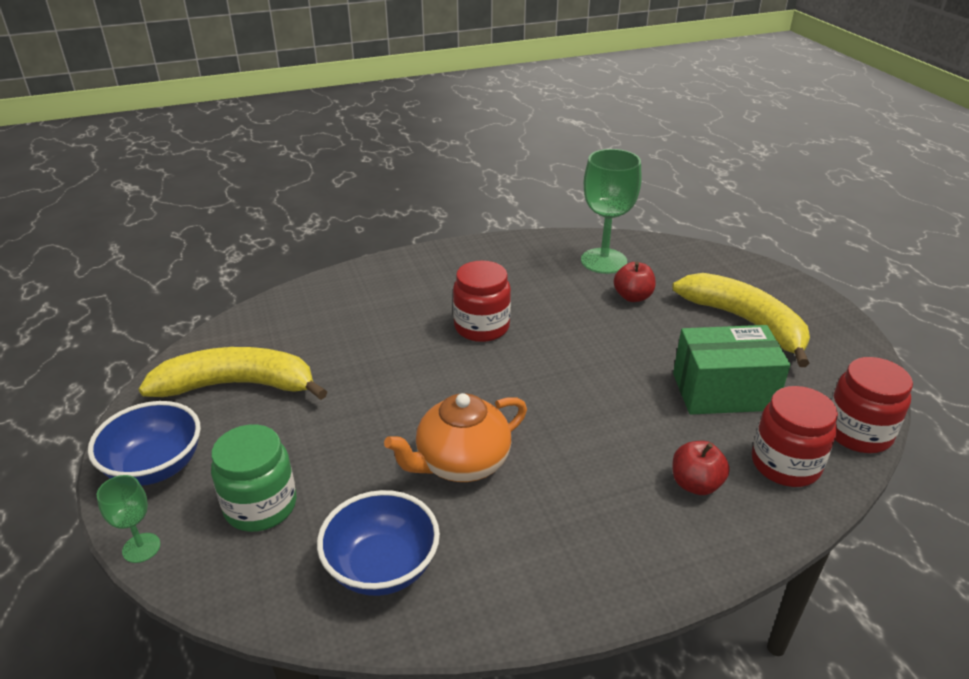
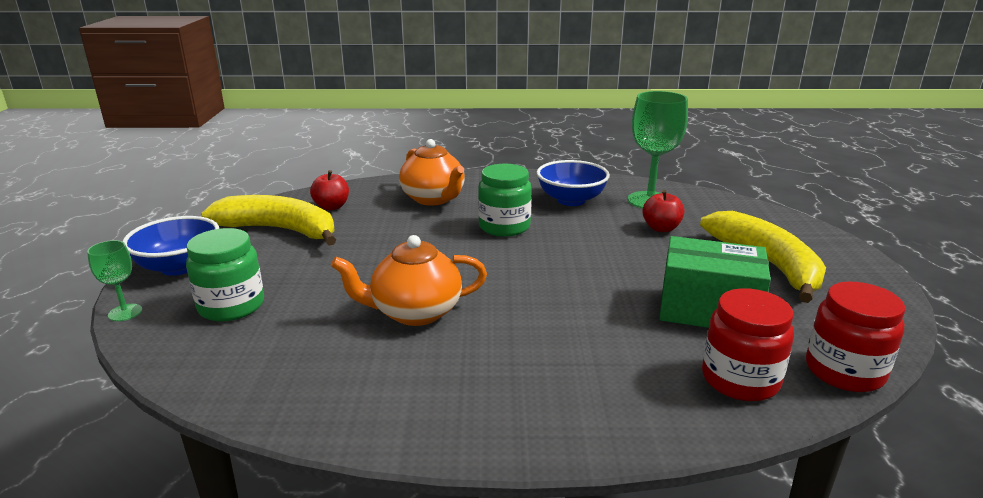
camera: 20 degrees right, 10 degrees down
(382, 567) = (290, 368): blue bowl -> blue bowl (571, 200)
(383, 302) = (434, 199): none -> orange teapot
(481, 327) = (504, 227): red jar -> green jar
(695, 484) = (629, 374): red apple -> red apple (331, 207)

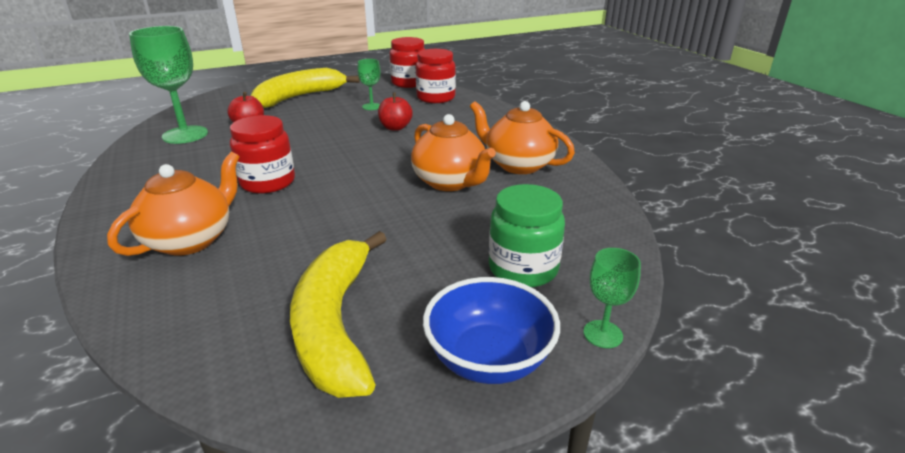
camera: 115 degrees left, 5 degrees up
(331, 207) = (234, 313): red apple -> red apple (395, 127)
(411, 374) = (518, 165): none -> orange teapot
(504, 227) = (268, 182): green jar -> red jar
(571, 200) = (187, 165): blue bowl -> none
(708, 310) = (371, 106): green box -> green goblet

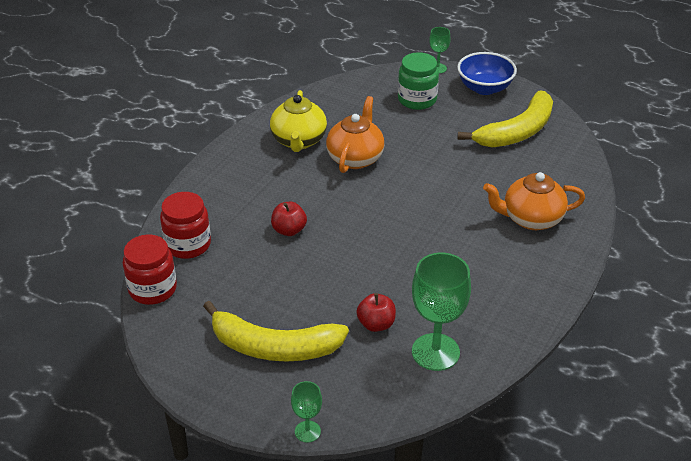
camera: 125 degrees left, 10 degrees up
(268, 182) = (445, 236): red jar -> none
(371, 106) = (252, 274): green goblet -> green goblet (307, 431)
(518, 165) = (298, 141): orange teapot -> yellow teapot

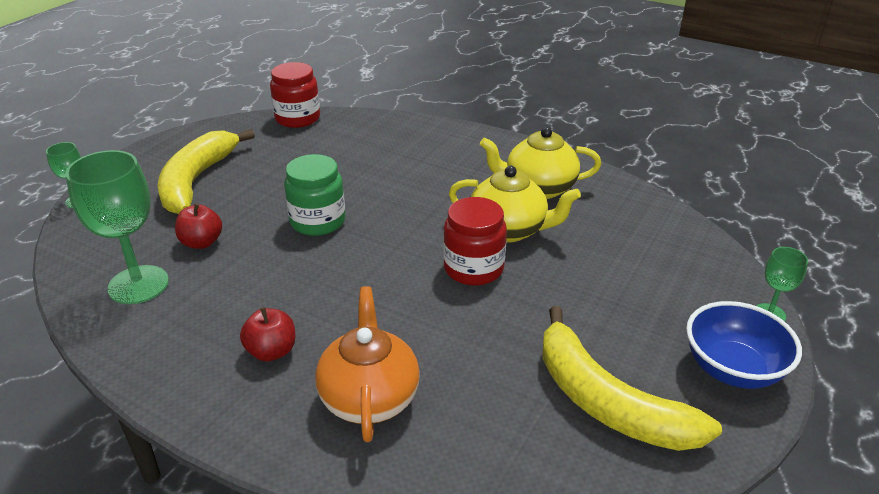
camera: 90 degrees right, 5 degrees down
(188, 244) = (356, 131): red jar -> red jar (473, 268)
(289, 230) = (370, 185): red apple -> red apple (272, 351)
(355, 158) = (509, 230): orange teapot -> yellow teapot
(417, 100) = (665, 288): green jar -> green jar (318, 221)

